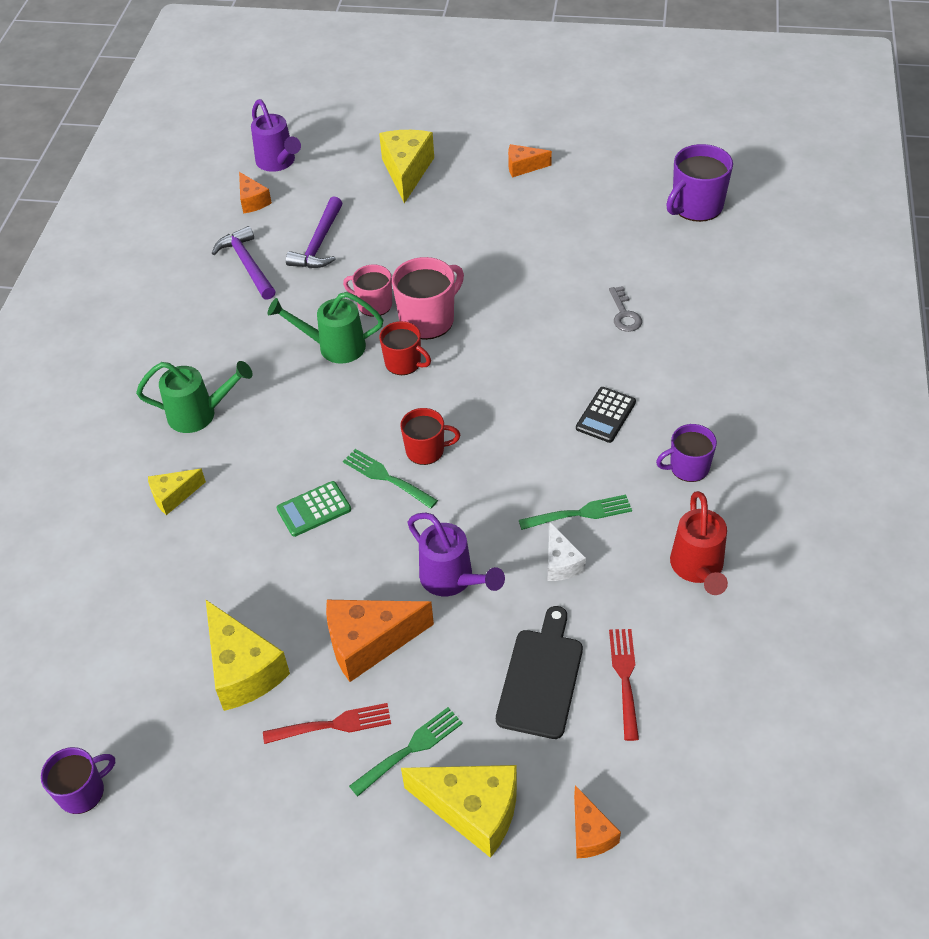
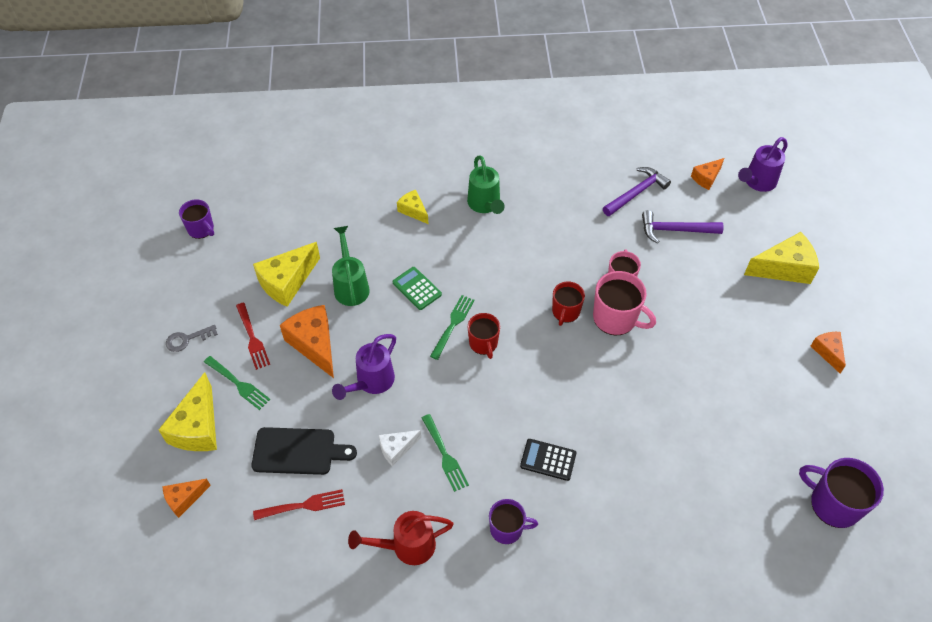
camera: 75 degrees right, 5 degrees up
(334, 347) = (569, 265): green watering can -> green watering can (351, 286)
(624, 314) = (668, 459): grey key -> grey key (187, 339)
(688, 467) = (507, 529): purple mug -> purple mug turned 120 degrees clockwise

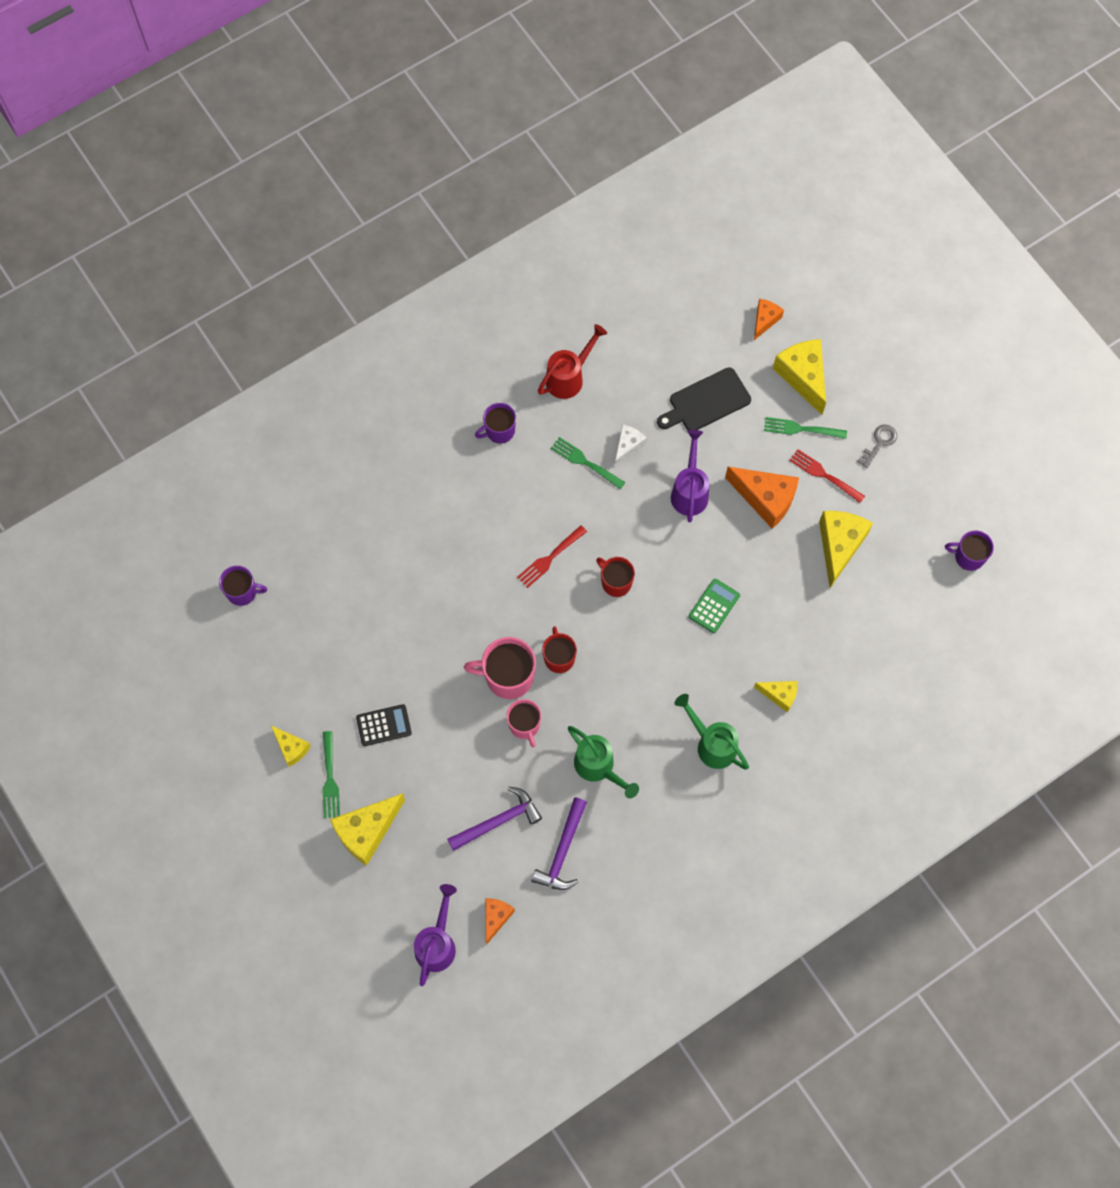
camera: 150 degrees right, 15 degrees up
(303, 505) = (669, 364): red fork -> red fork (550, 558)
(351, 286) = (777, 575): green watering can -> green watering can (598, 767)
(417, 288) = (714, 606): green calculator -> green calculator turned 75 degrees counterclockwise
(453, 324) = (655, 586): green fork -> green fork (330, 778)
(548, 460) = (497, 504): black calculator -> black calculator (384, 725)
(828, 352) = (291, 748): orange cheese -> yellow cheese
(834, 504) = (242, 592): purple mug -> purple mug, size x0.64

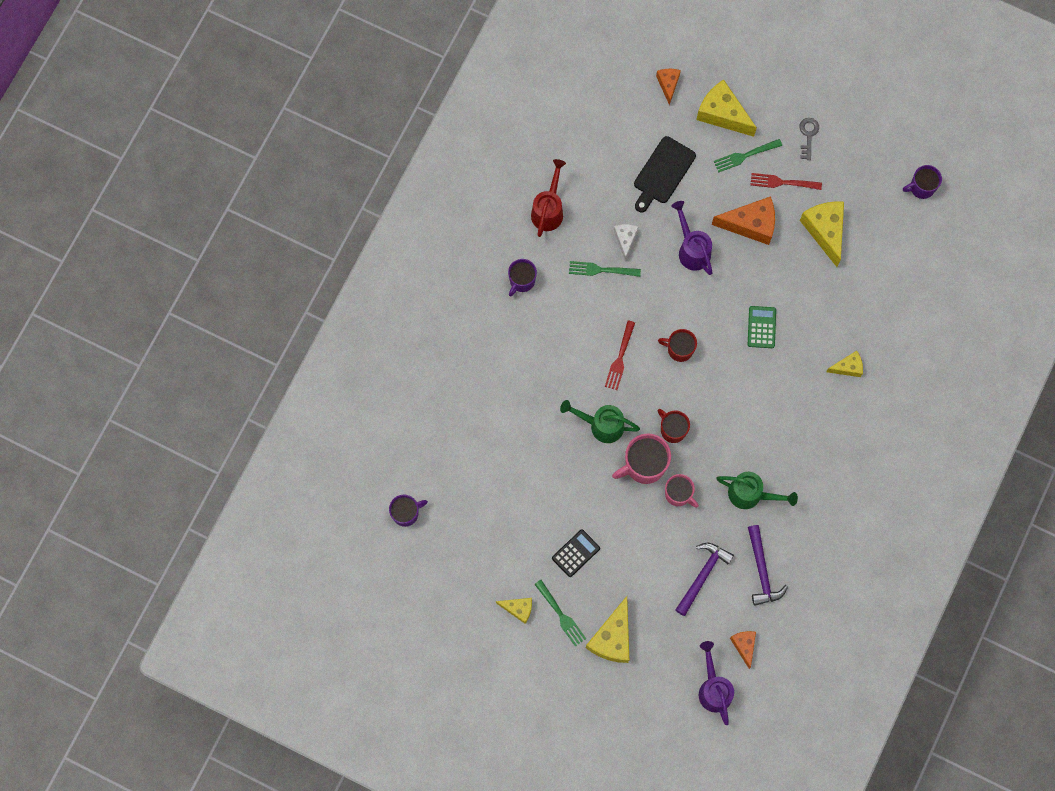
camera: 30 degrees left, 5 degrees up
(712, 744) = (821, 431): green watering can -> green watering can (601, 425)

